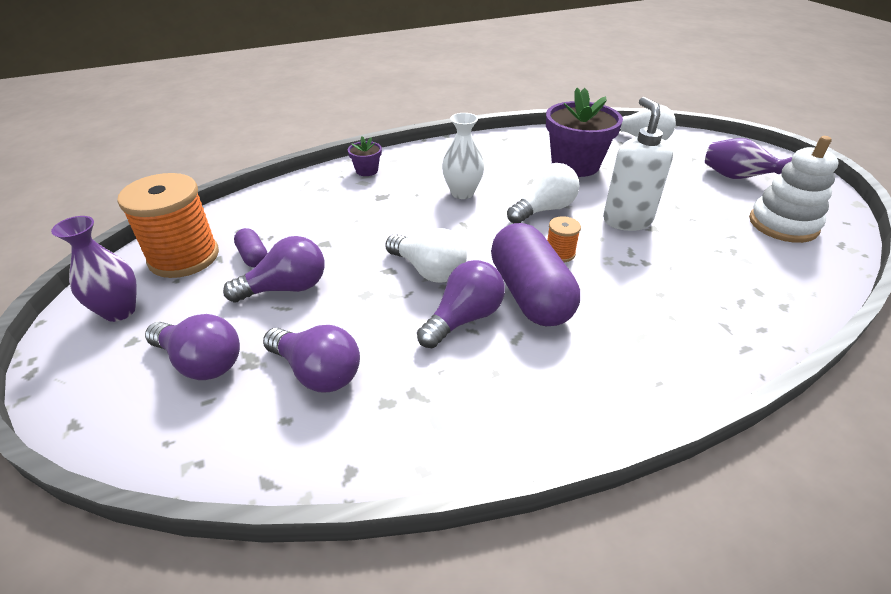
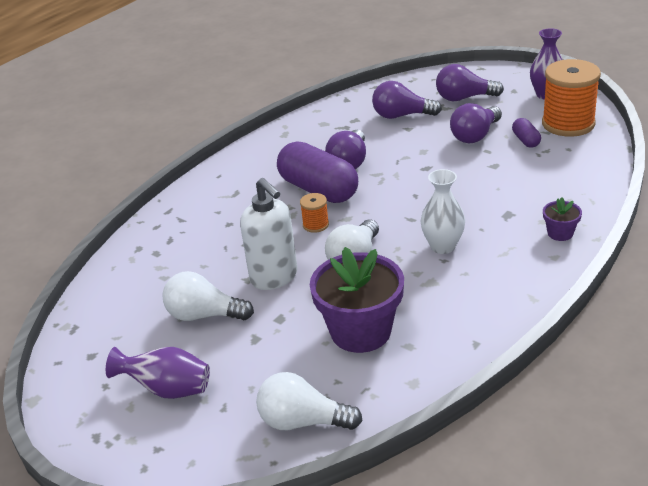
camera: 155 degrees right, 5 degrees down
(253, 257) = (526, 140): purple capsule -> purple capsule turned 45 degrees clockwise
(429, 270) = (399, 177): white light bulb -> white light bulb (204, 315)
(783, 224) = (125, 332): white stacking toy -> none

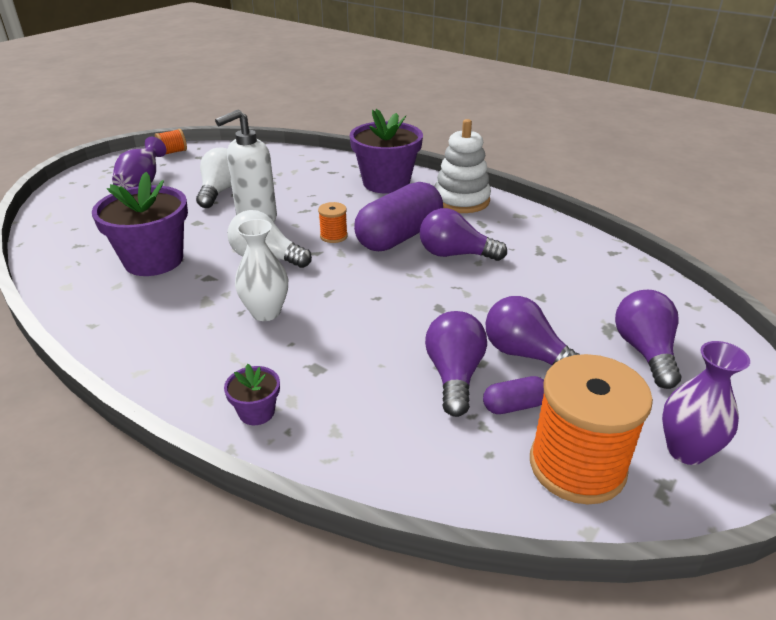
camera: 85 degrees right, 0 degrees up
(66, 385) = (173, 152): none -> orange spool
(206, 203) = (386, 183): none -> purple flower pot
(252, 161) = (461, 200): none -> white stacking toy
(303, 421) = (64, 235): white light bulb -> none
(401, 116) = (576, 293): purple light bulb -> purple light bulb (454, 375)

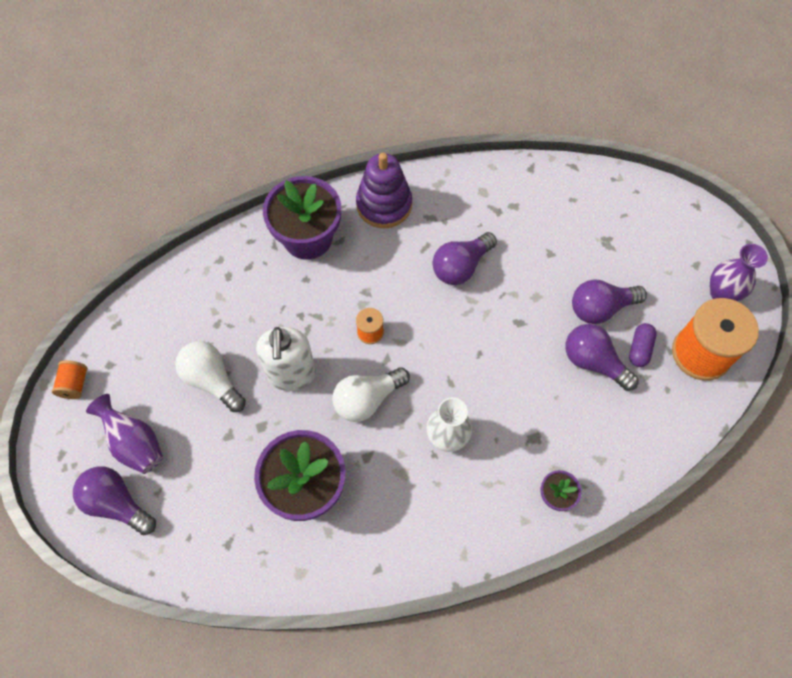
camera: 55 degrees left, 30 degrees up
(399, 236) = (407, 286): purple capsule -> none
(461, 200) = (384, 205): white stacking toy -> purple stacking toy
(645, 351) = (639, 243): purple light bulb -> purple light bulb (117, 503)

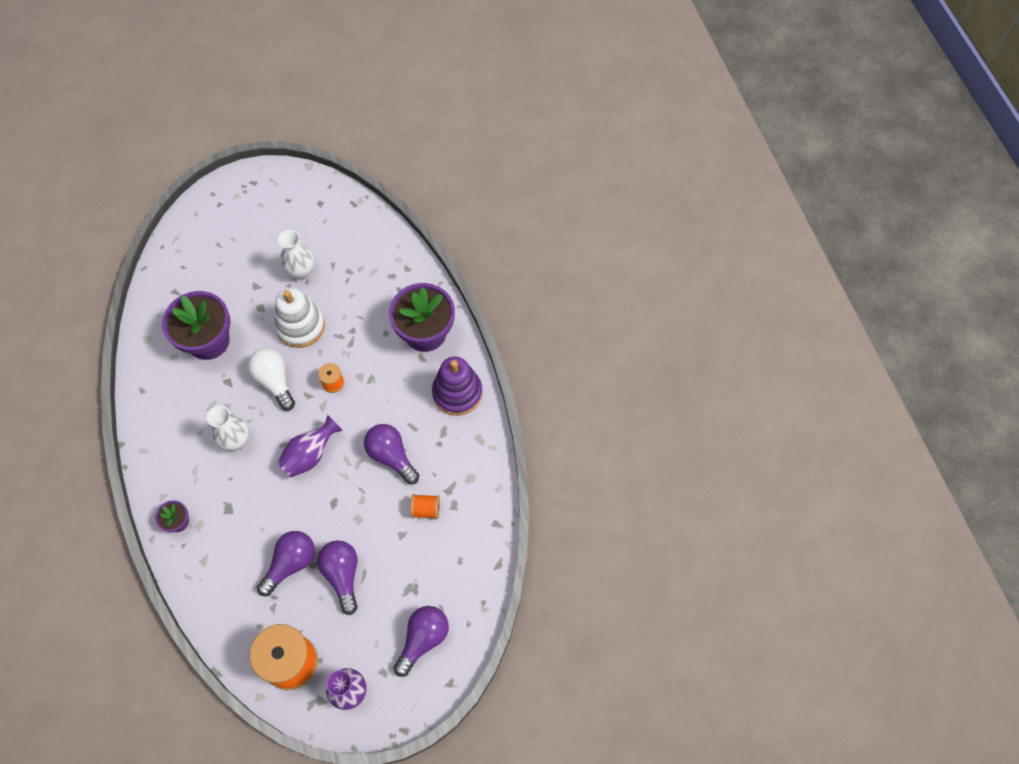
camera: 90 degrees right, 0 degrees up
(75, 384) = (306, 183): orange spool -> orange spool (426, 509)
(117, 503) = (213, 220): purple light bulb -> purple light bulb (423, 639)
(134, 443) = (256, 226): purple vase -> purple vase (310, 454)
(212, 380) = (301, 272): white light bulb -> white vase
(291, 375) = (300, 326): white soap dispenser -> white stacking toy
(639, 349) = (299, 606): purple capsule -> none

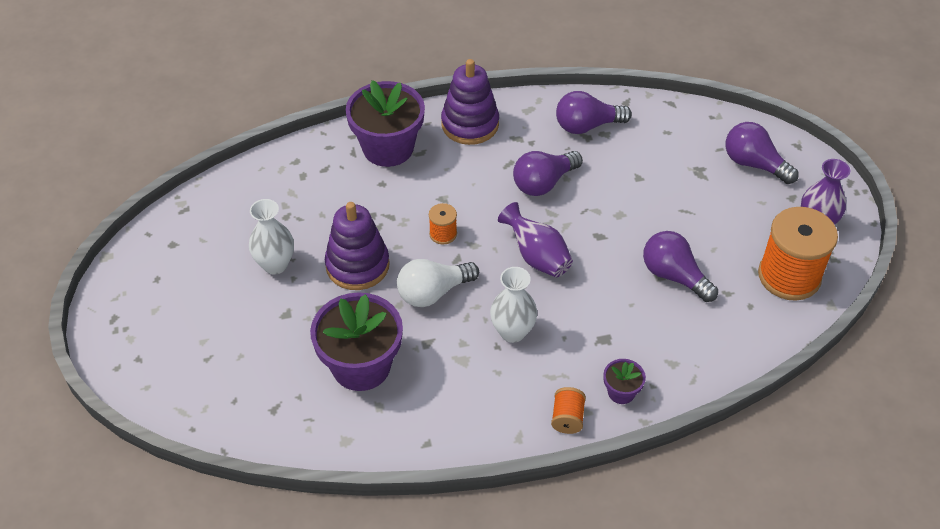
camera: 85 degrees left, 15 degrees down
(300, 326) = (357, 265): white stacking toy -> purple stacking toy
(342, 575) = (686, 229): purple light bulb -> purple light bulb (587, 126)
(426, 509) = (609, 156): orange spool -> orange spool (567, 418)

